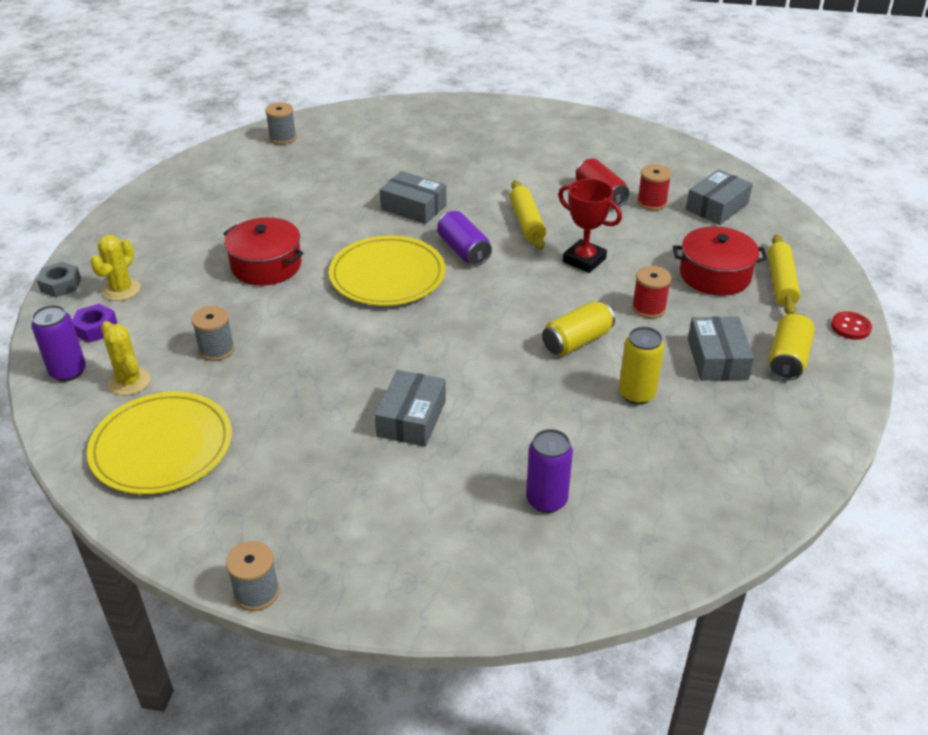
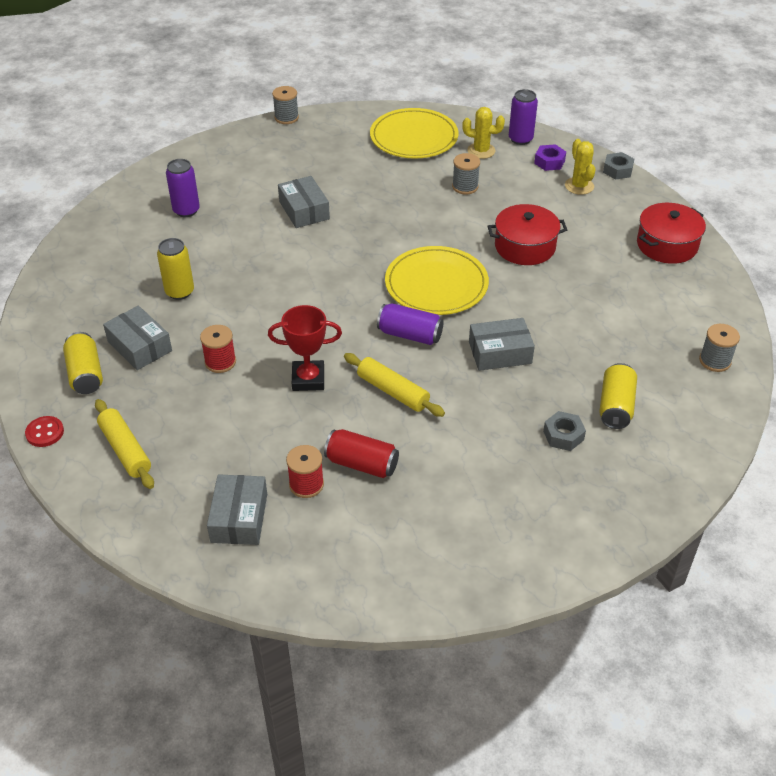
camera: 140 degrees right, 5 degrees up
(445, 151) = (563, 435): none -> grey nut
(577, 341) = (251, 307): yellow can -> yellow can (615, 406)
(715, 275) = (188, 425): red pot -> red pot (667, 245)

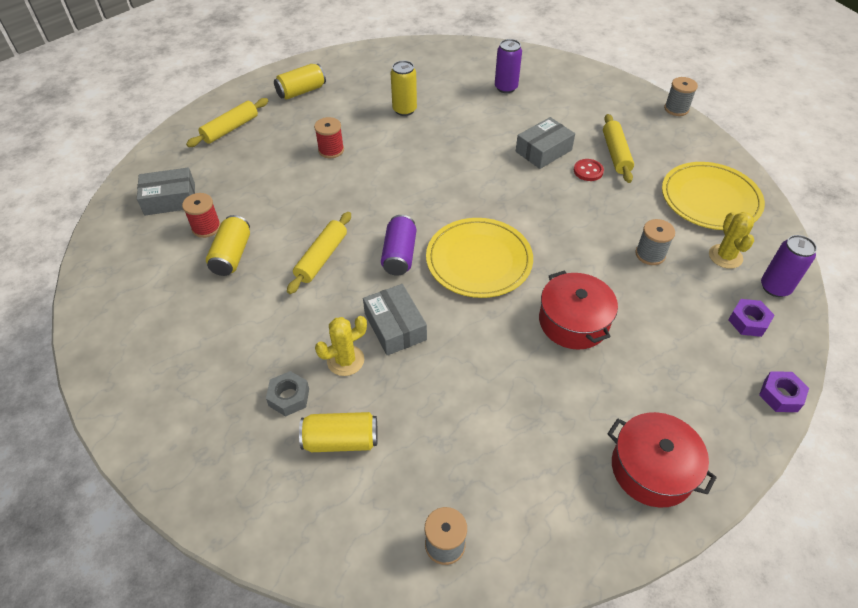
camera: 75 degrees right, 5 degrees up
(45, 432) = (241, 90): red button -> red button (588, 171)
(139, 346) = (337, 107): grey box -> none
(308, 379) = (324, 202): red trophy -> none
(331, 169) = (616, 154): none -> yellow rolling pin
(362, 464) = (232, 255): red can -> yellow can
(579, 186) = (718, 358): yellow cactus -> yellow cactus (345, 360)
(617, 170) = (780, 395): grey nut -> purple nut

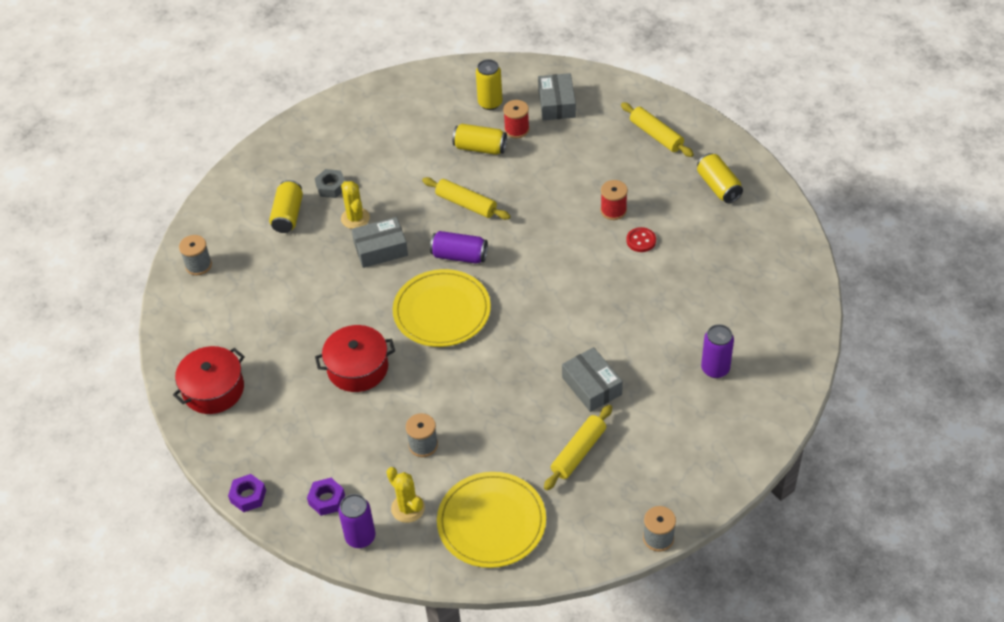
camera: 100 degrees right, 0 degrees up
(404, 110) = (677, 271): yellow can -> yellow can (490, 103)
(588, 171) = (552, 420): red button -> red button (641, 241)
(616, 154) = (578, 452): yellow rolling pin -> yellow rolling pin turned 60 degrees counterclockwise
(725, 256) = (408, 508): yellow cactus -> yellow cactus turned 45 degrees clockwise

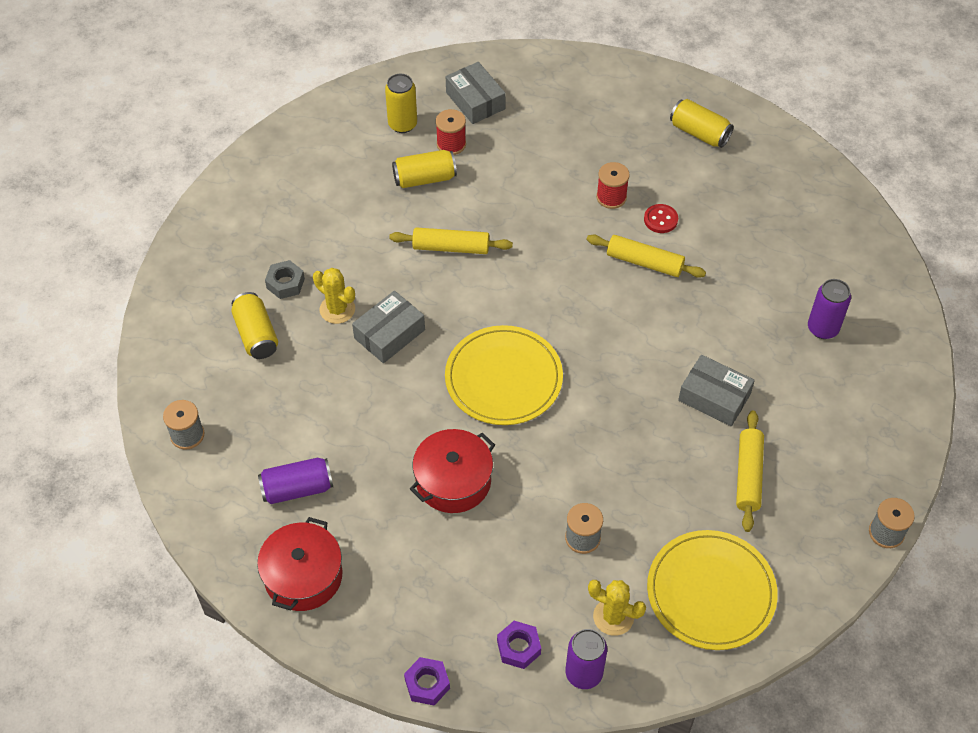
camera: 30 degrees left, 5 degrees up
(459, 256) = (482, 308): purple can -> purple can (297, 488)
(656, 135) = (601, 100): yellow rolling pin -> yellow rolling pin (644, 262)

